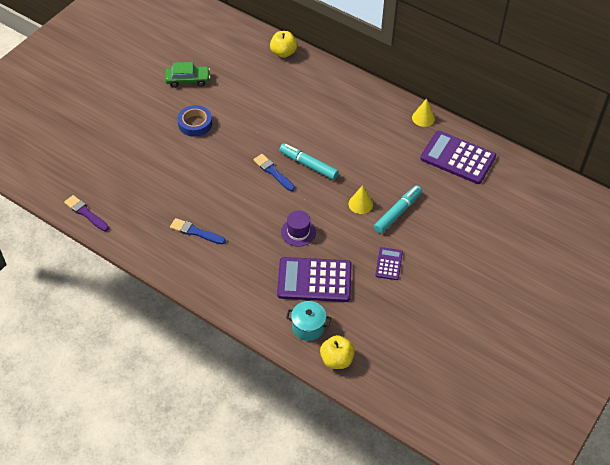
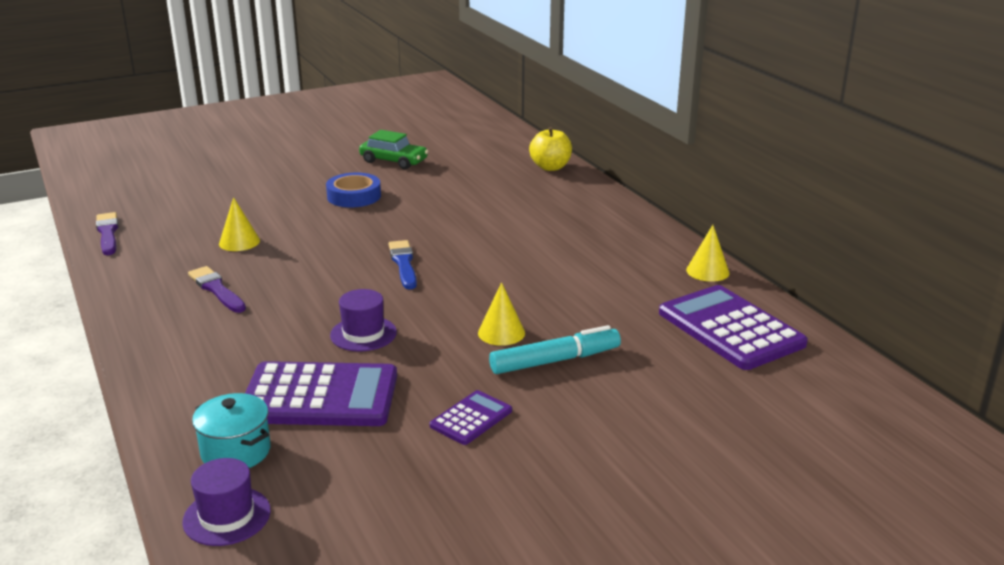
camera: 30 degrees right, 25 degrees down
(169, 190) = (239, 242): none -> yellow cone
(195, 232) = (216, 289): blue brush -> purple brush
(308, 165) = (465, 271): turquoise marker -> none
(314, 280) = (320, 396): purple calculator -> purple calculator turned 150 degrees clockwise
(336, 360) = (227, 516): yellow apple -> purple hat

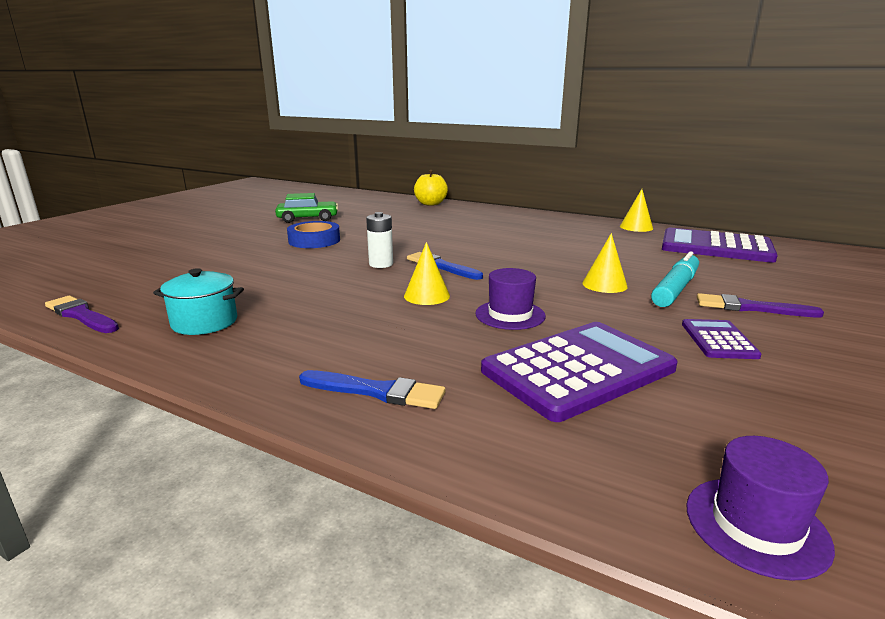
camera: 35 degrees left, 5 degrees down
(181, 359) = (377, 391): none -> blue brush
(216, 289) = (303, 324): purple brush -> purple brush (750, 308)
(236, 451) = (613, 451): turquoise pot -> turquoise pot (205, 322)
(239, 242) = (260, 287): yellow cone -> yellow cone (427, 296)
(360, 244) = (381, 264): none -> white battery

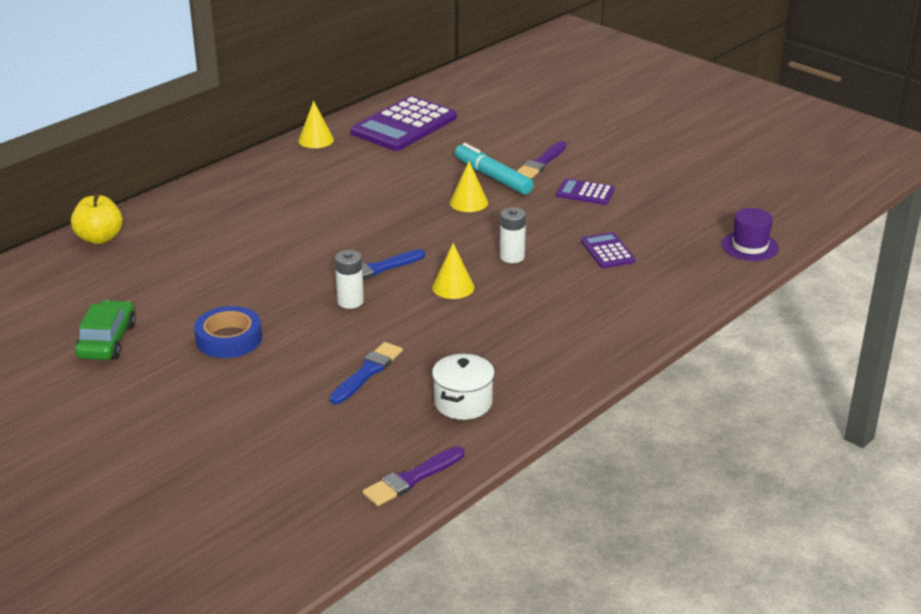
camera: 75 degrees left, 10 degrees up
(205, 322) = (463, 403): turquoise pot -> white pot
(377, 391) = (611, 326): blue brush -> blue brush (367, 372)
(510, 315) = (512, 257): purple hat -> white battery
(578, 370) = (607, 251): purple calculator -> purple calculator, size x0.50

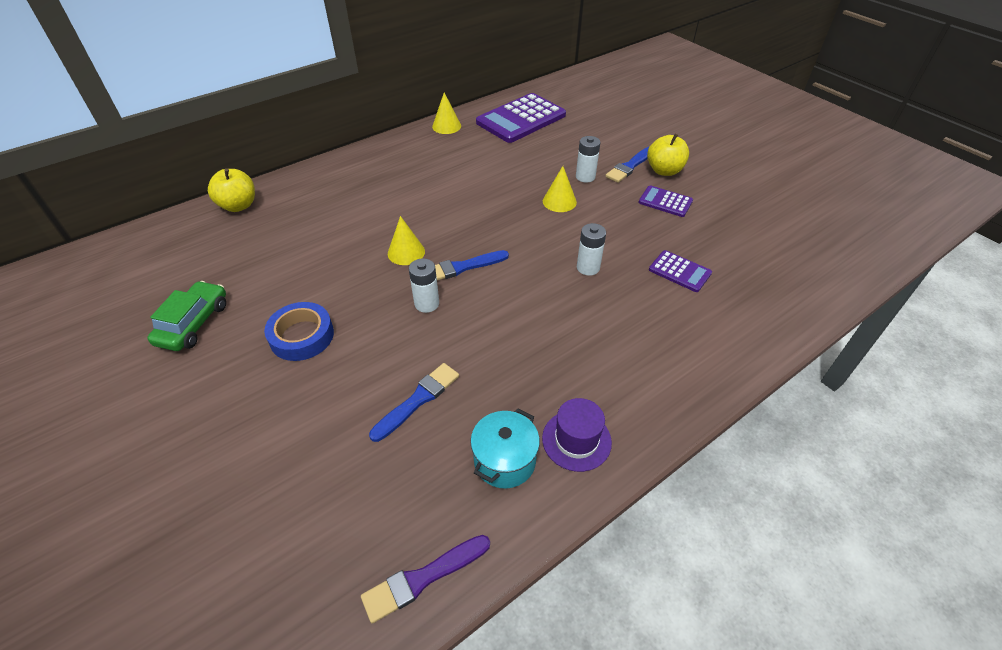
camera: 10 degrees right, 15 degrees up
(453, 287) = (526, 298): yellow cone -> yellow cone (406, 252)
(463, 403) = (504, 461): white pot -> turquoise pot
(493, 177) = (585, 177): turquoise marker -> white battery
(541, 163) = (629, 166): purple brush -> blue brush
(580, 164) = (664, 171): none -> yellow apple
(607, 251) = (679, 271): purple calculator -> purple calculator turned 135 degrees clockwise
(750, 246) = (821, 282): purple hat -> purple hat (576, 440)

